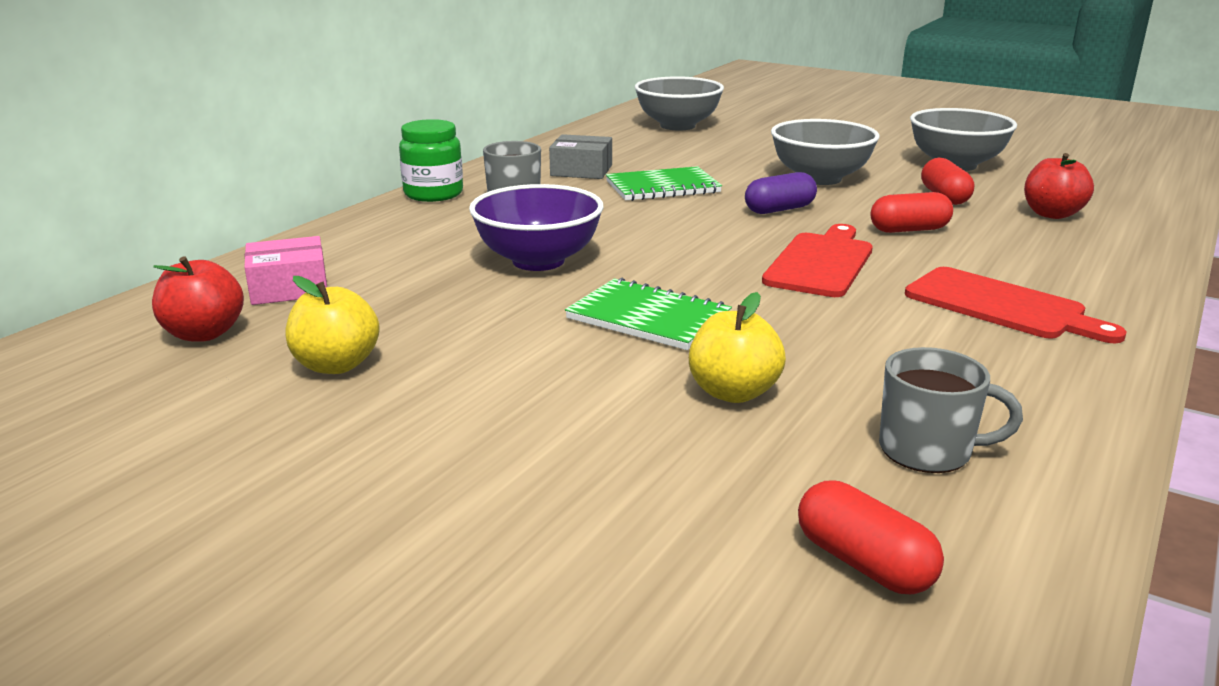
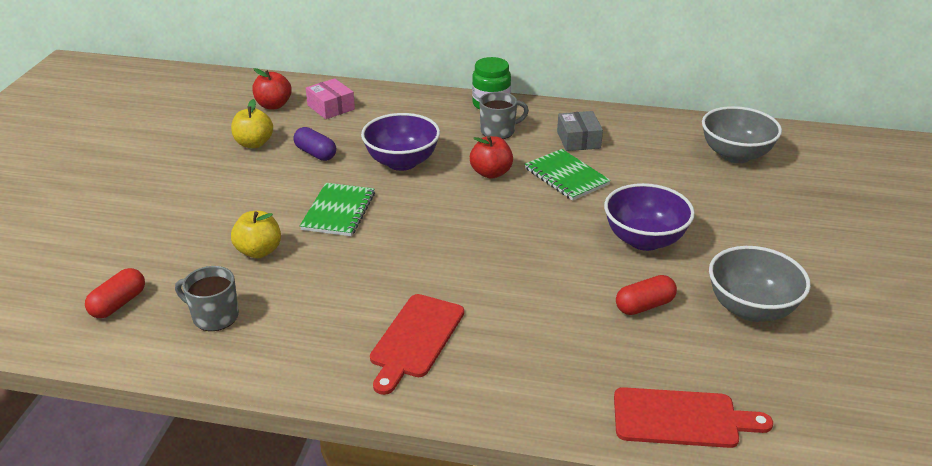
camera: 70 degrees right, 10 degrees up
(779, 209) = (552, 230): purple capsule -> purple capsule (315, 153)
(820, 178) = (644, 240): grey bowl -> purple bowl
(821, 263) = (454, 259): red cutting board -> red cutting board (682, 418)
(909, 230) = (546, 292): red capsule -> none
(928, 451) = (214, 316): grey mug -> grey mug turned 120 degrees clockwise
(1052, 214) = (640, 367): red apple -> red apple (491, 173)

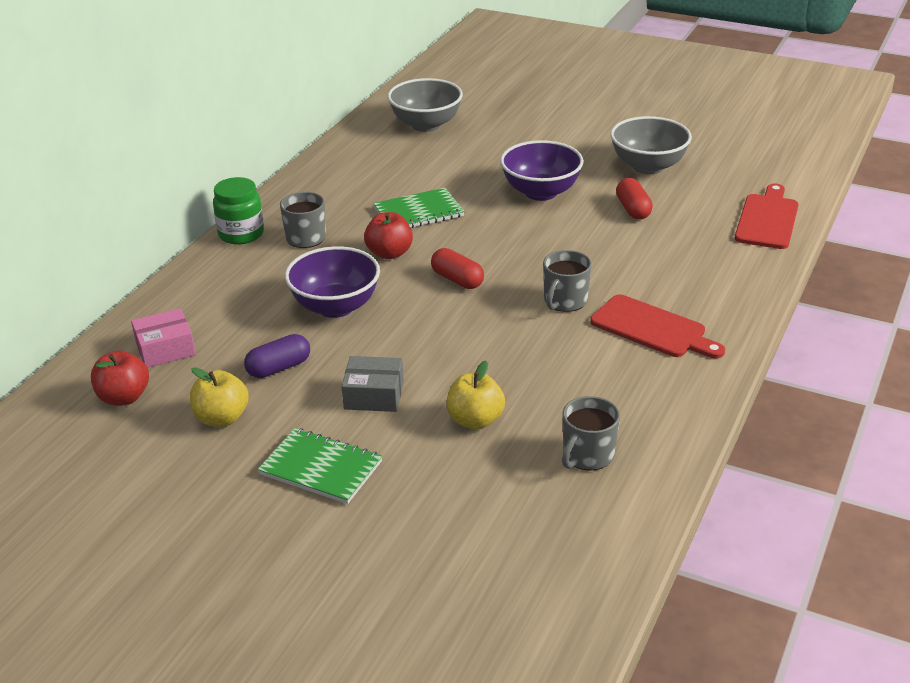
camera: 75 degrees left, 0 degrees up
(118, 304) = (544, 533): red capsule -> red capsule (457, 280)
(338, 211) = (418, 359): green notebook -> green notebook (321, 468)
(447, 278) = (565, 301): none -> grey mug
(578, 140) = (352, 195): grey box -> grey box (374, 395)

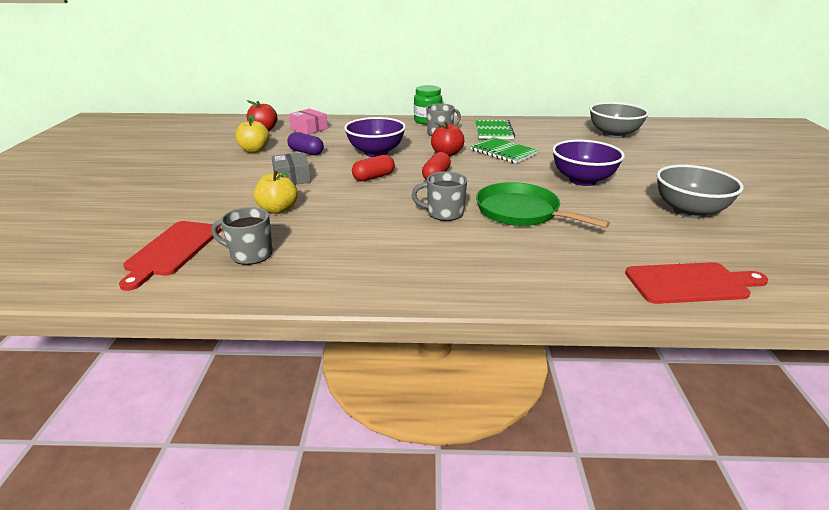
camera: 65 degrees right, 5 degrees down
(321, 468) = (216, 179): green notebook -> green notebook (493, 131)
(592, 253) = (521, 212): none -> green pan
(633, 209) = (609, 216): red capsule -> red capsule (373, 177)
(652, 328) = (437, 253): red cutting board -> red cutting board (172, 251)

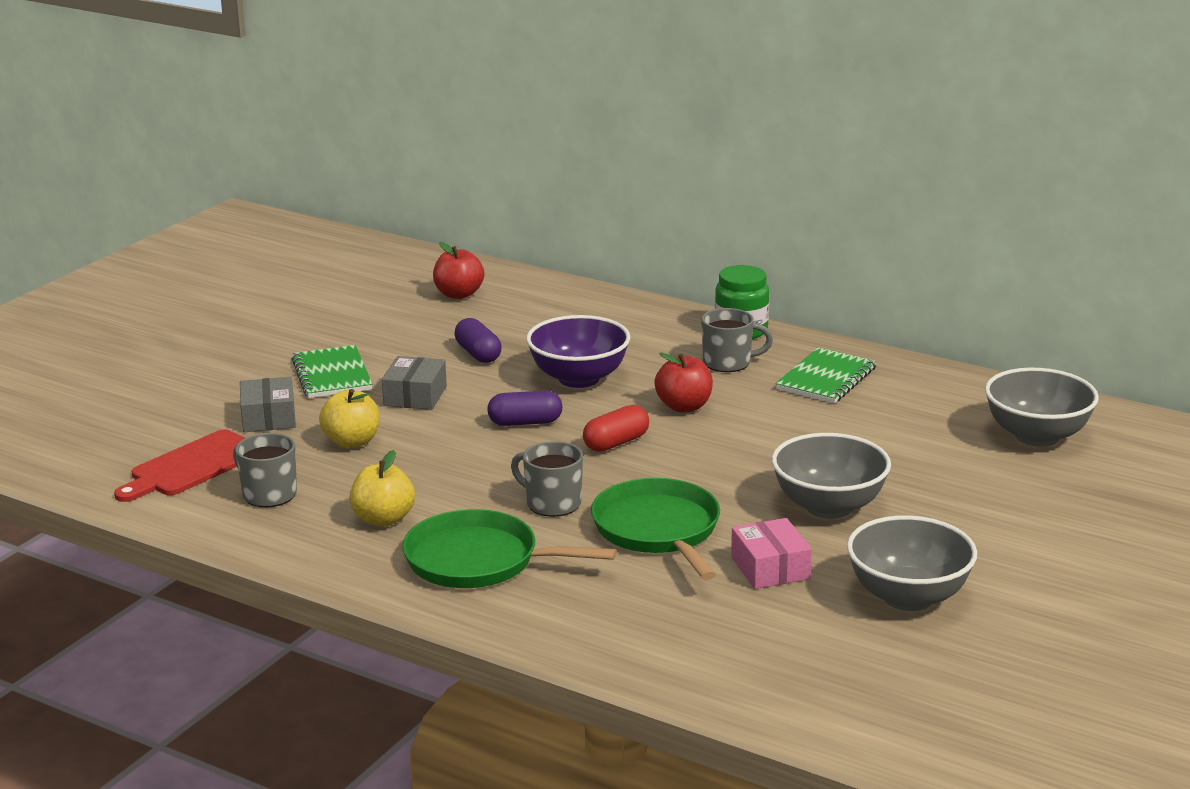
camera: 30 degrees right, 5 degrees down
(205, 208) = (269, 418): none -> grey box
(254, 150) = (410, 333): yellow apple -> yellow apple (383, 519)
(309, 129) = (529, 306): pink box -> pink box (770, 568)
(373, 177) = (525, 423): red capsule -> purple capsule
(444, 257) = (478, 560): none -> green pan
(503, 152) = (780, 425): green notebook -> green notebook (332, 375)
(582, 180) = (829, 507): purple bowl -> grey bowl
(691, 283) = (731, 679): red cutting board -> none

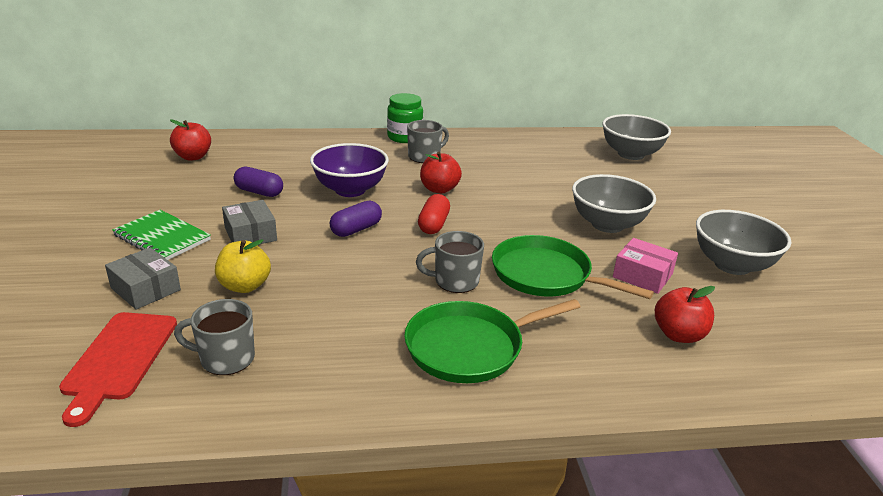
camera: 40 degrees left, 5 degrees up
(383, 519) = (353, 342): yellow apple -> none
(706, 628) = (679, 335): none -> red apple
(826, 379) = (489, 152): green notebook -> none

